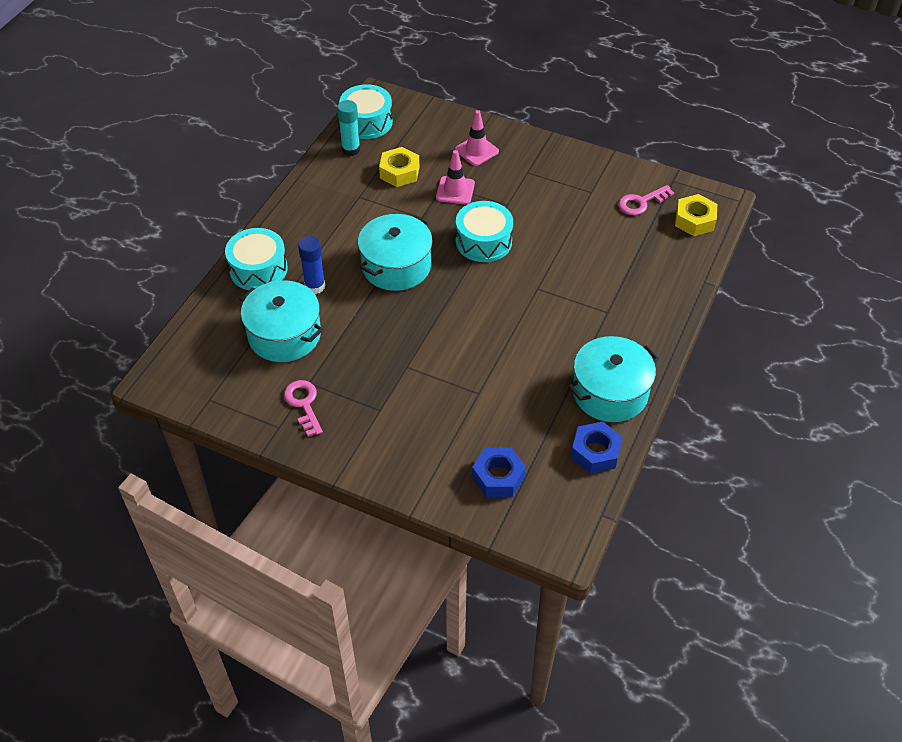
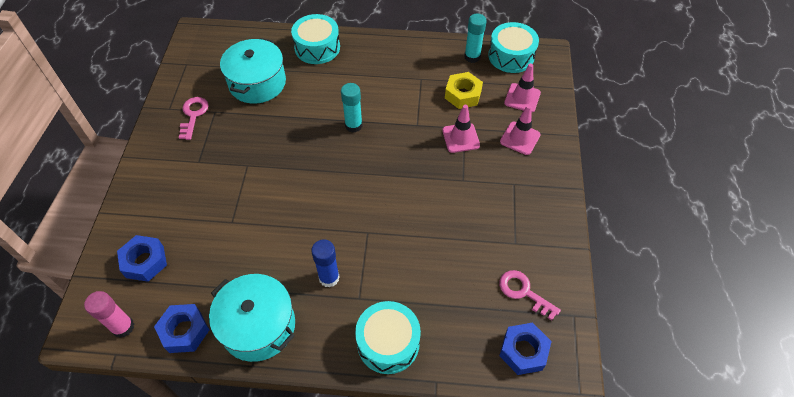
camera: 70 degrees right, 5 degrees up
(303, 404) = (193, 115): pink key -> pink key turned 45 degrees counterclockwise
(315, 286) = (312, 84): blue glue stick -> blue glue stick (329, 278)
(396, 266) = (353, 125): turquoise pot -> turquoise glue stick
(427, 132) = (522, 98): none -> pink traffic cone
(483, 241) = (408, 176): turquoise drum -> turquoise drum (388, 343)
(572, 504) = (123, 327): none -> pink glue stick
(694, 220) = (523, 351): yellow nut -> blue nut

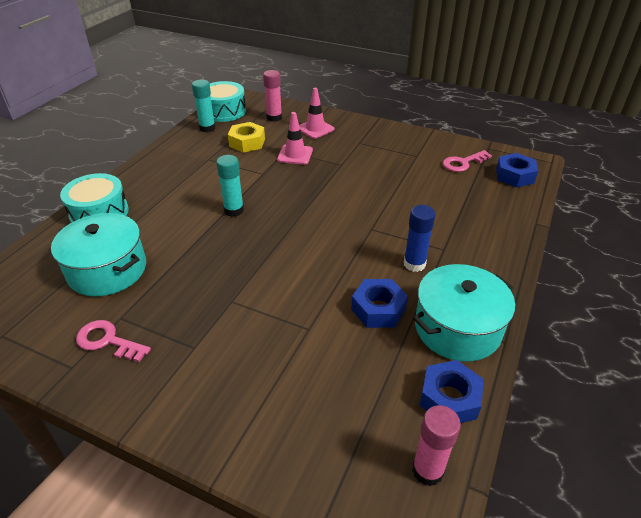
camera: 70 degrees left, 15 degrees down
(145, 262) = (330, 431): blue nut -> blue nut (378, 309)
(388, 343) = (495, 241): turquoise drum -> none
(522, 98) = (274, 118): pink traffic cone -> pink glue stick

